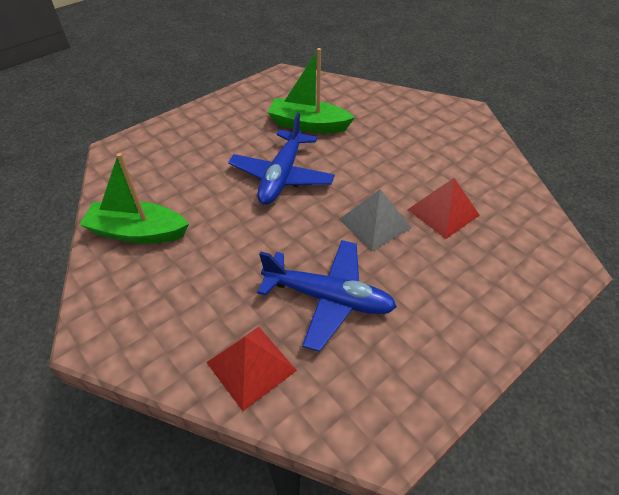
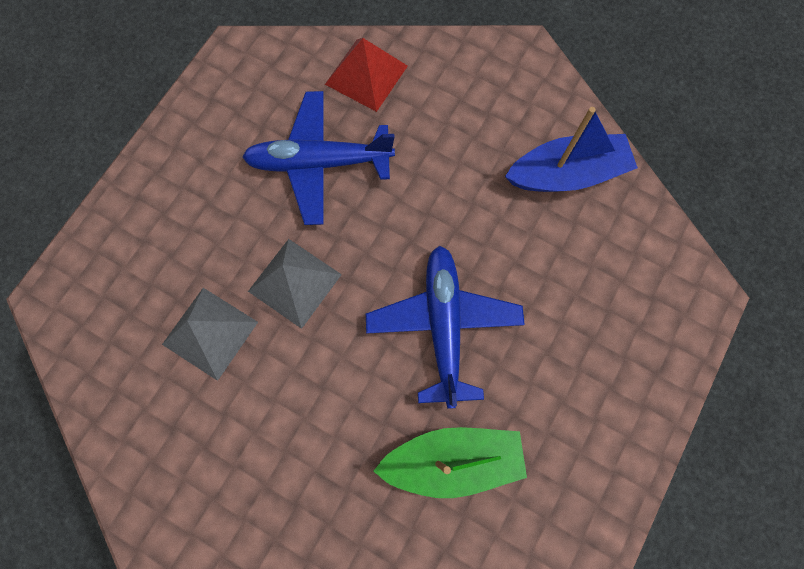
camera: 160 degrees right, 25 degrees up
(138, 232) = (567, 174): green boat -> blue boat
(443, 212) = (210, 333): red pyramid -> grey pyramid

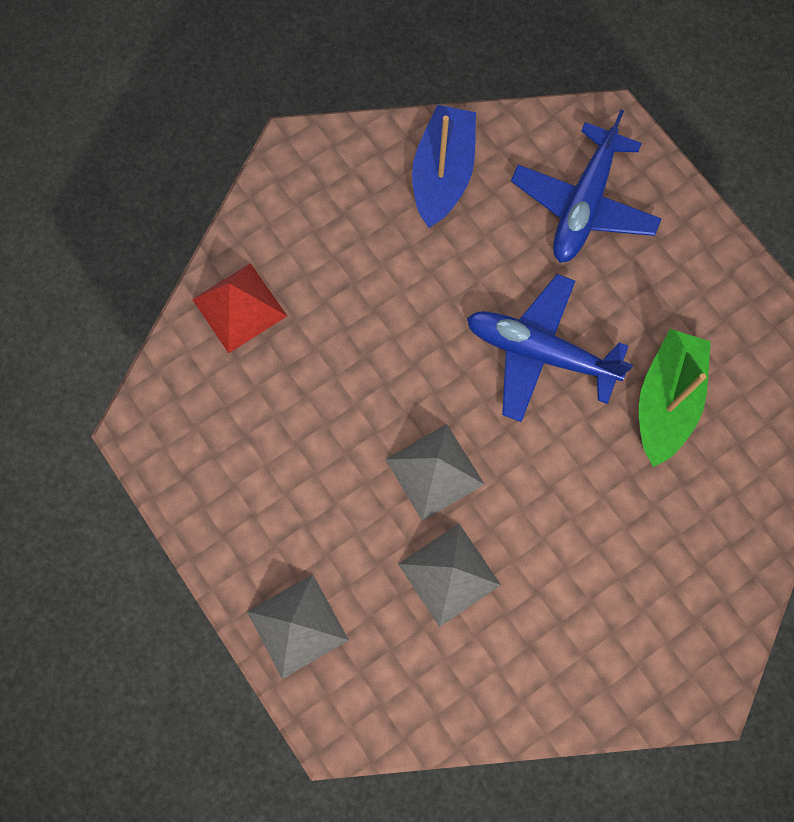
camera: 65 degrees left, 0 degrees up
(122, 233) = (297, 626): none -> grey pyramid
(319, 163) = (316, 396): blue plane -> blue plane (583, 204)

